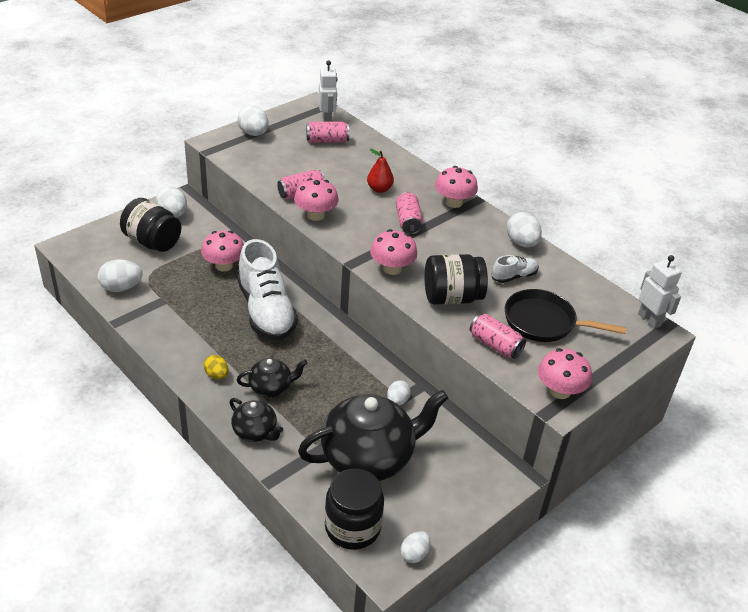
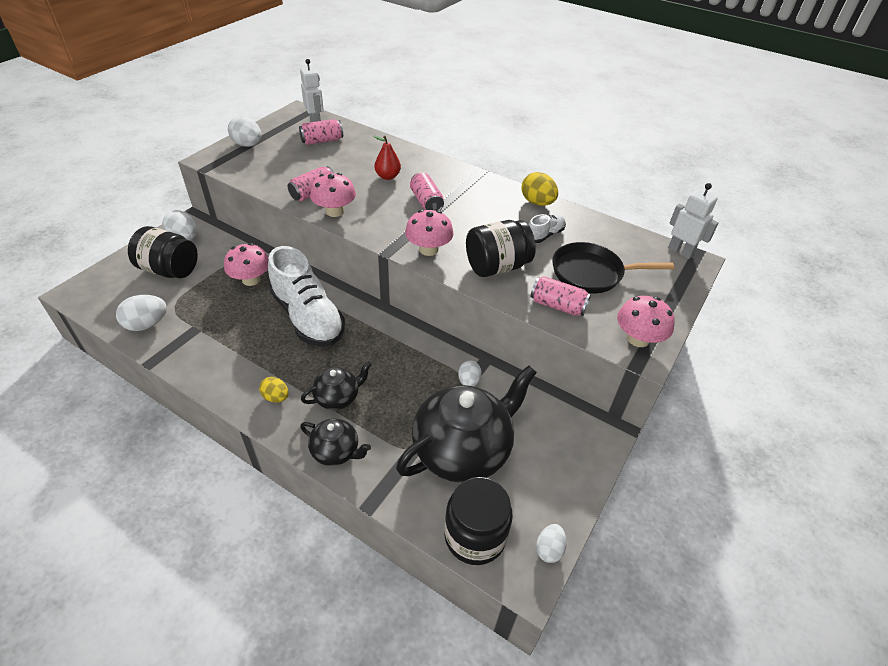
camera: 15 degrees left, 5 degrees up
(454, 202) = (461, 177): pink mushroom -> none
(521, 243) = (537, 203): white egg -> yellow egg

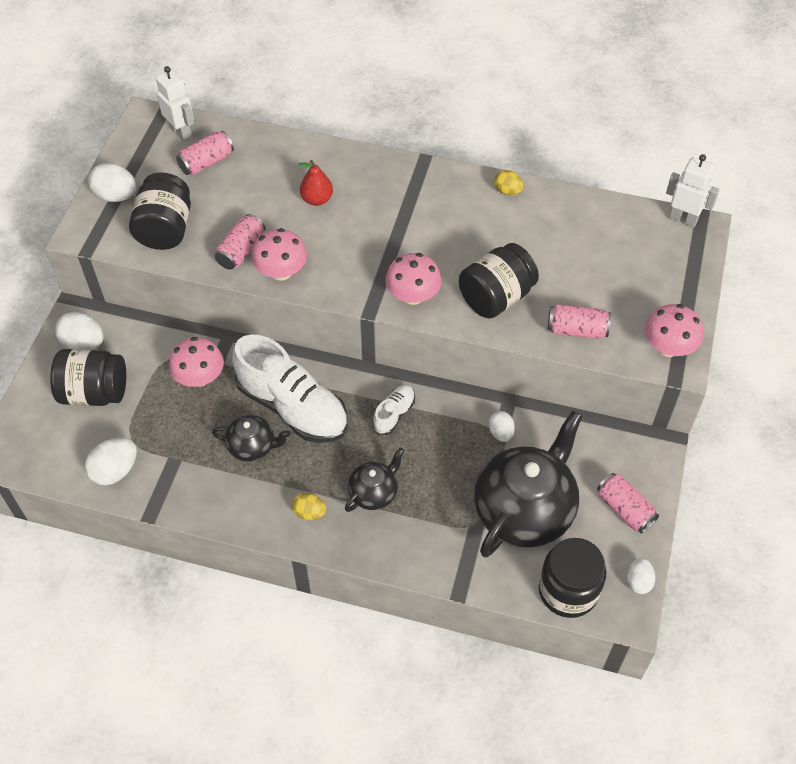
camera: 15 degrees left, 10 degrees up
(268, 169) = (165, 229): none -> black jar
(336, 451) = (401, 551): black teapot -> black teapot (252, 446)
(426, 202) = (380, 226): pink can -> pink can (624, 509)
(537, 203) = (507, 191): yellow egg -> yellow egg, size x0.63
(544, 235) = (532, 237): white shoe -> white shoe (394, 414)
(592, 273) = (598, 277): black pan -> none

